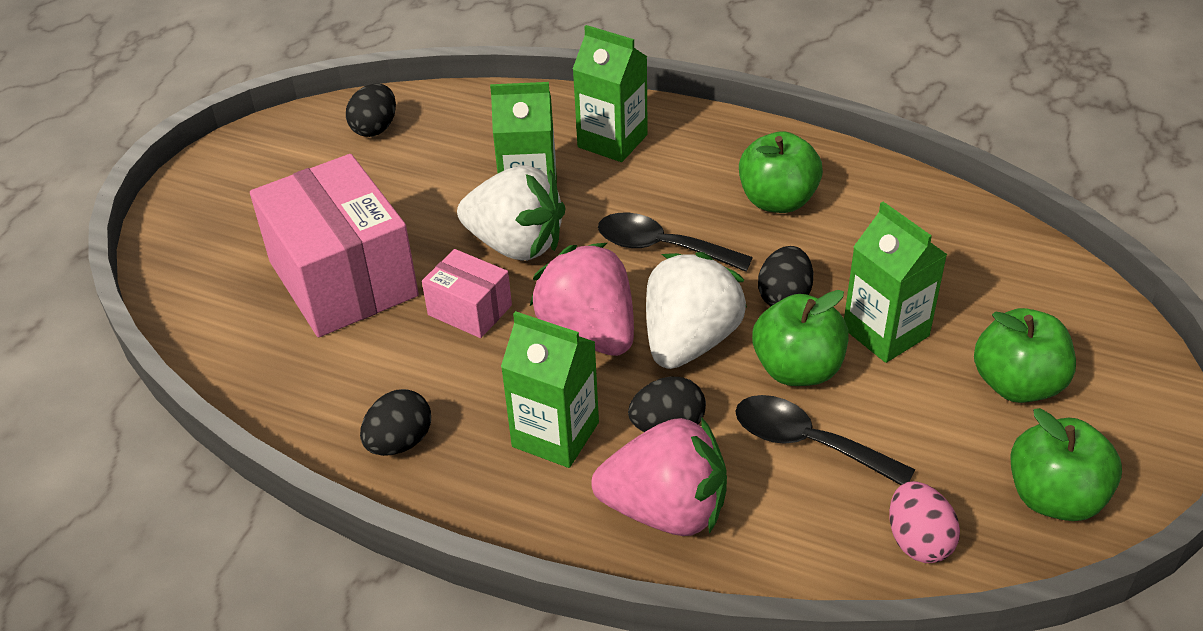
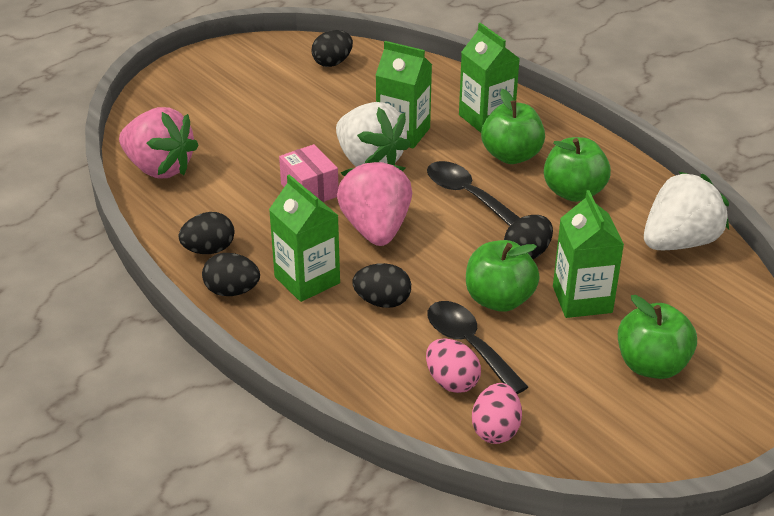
camera: 25 degrees right, 5 degrees down
(343, 278) = (245, 146): pink box -> none
(471, 489) = (232, 291): none -> black egg
(666, 510) = (342, 348): pink strawberry -> pink strawberry (159, 168)
(689, 341) = (438, 257): white strawberry -> white strawberry (679, 242)
(824, 499) = (452, 382): none -> pink egg
(1054, 497) = (617, 442): green apple -> green apple (511, 156)

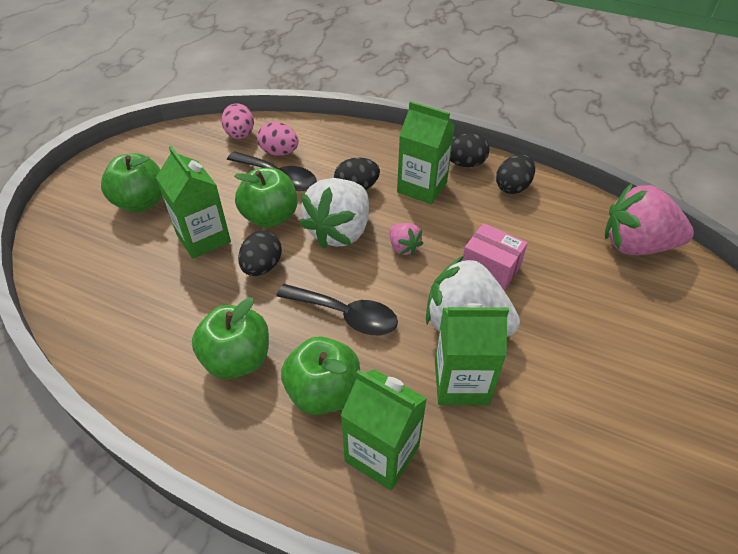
camera: 155 degrees right, 10 degrees up
(332, 63) = (650, 495): black egg -> none
(376, 229) = (403, 247): pink strawberry -> pink strawberry, size x0.47
(679, 242) = (118, 329): white strawberry -> white strawberry (339, 231)

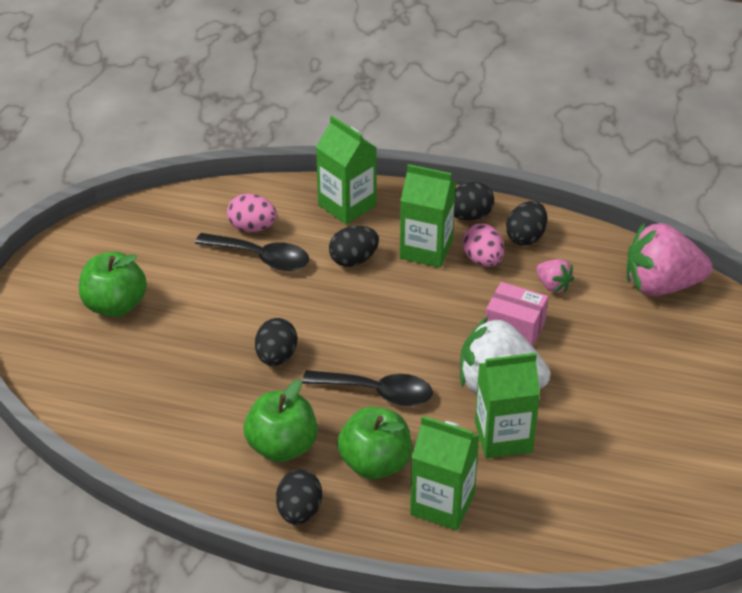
camera: 10 degrees left, 5 degrees down
(203, 238) = (201, 335): green carton -> green carton (347, 205)
(230, 437) = (299, 511): none -> black egg
(240, 135) = (198, 211): pink egg -> pink egg (482, 260)
(270, 217) = (267, 303): green apple -> none
(339, 231) = (348, 309): white strawberry -> none
(403, 247) = (420, 318): pink strawberry -> pink strawberry (553, 285)

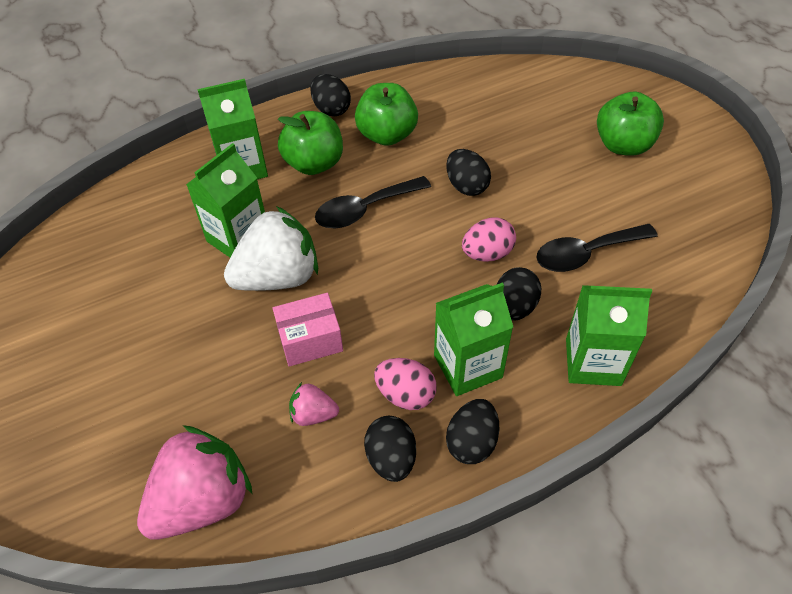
camera: 140 degrees right, 10 degrees up
(252, 227) = (633, 275): pink egg -> pink egg (487, 253)

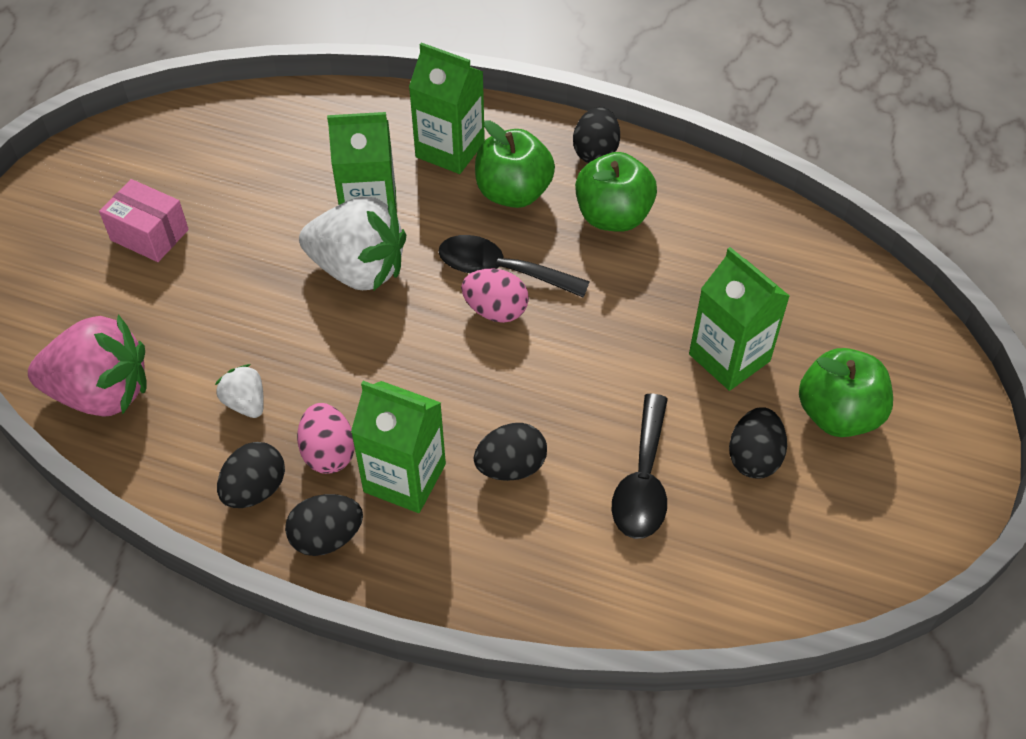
camera: 45 degrees right, 0 degrees up
(310, 340) = (316, 344): pink box -> pink box (149, 235)
(313, 414) = (246, 403): pink strawberry -> white strawberry
(466, 186) = (620, 324): black egg -> black egg (754, 457)
(487, 253) = (552, 400): pink egg -> pink egg (495, 310)
(586, 253) = (643, 481): black spoon -> black spoon turned 105 degrees counterclockwise
(593, 362) = (511, 575): green carton -> green carton (729, 357)

